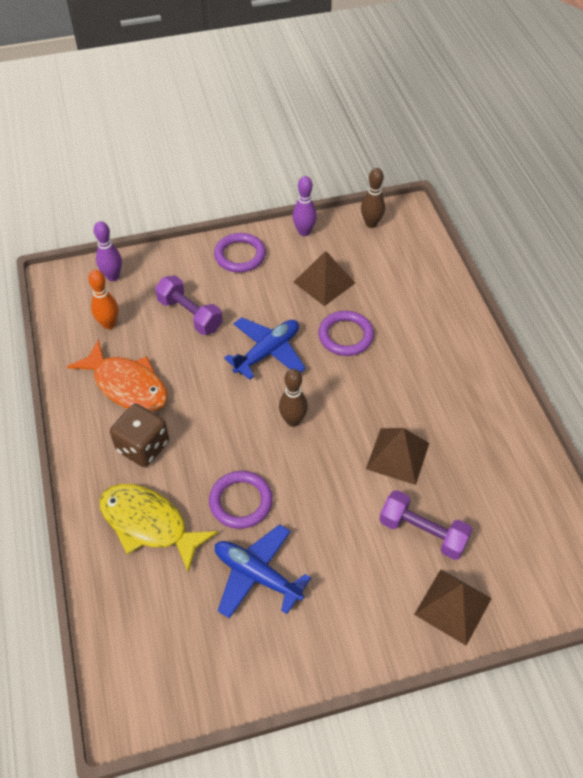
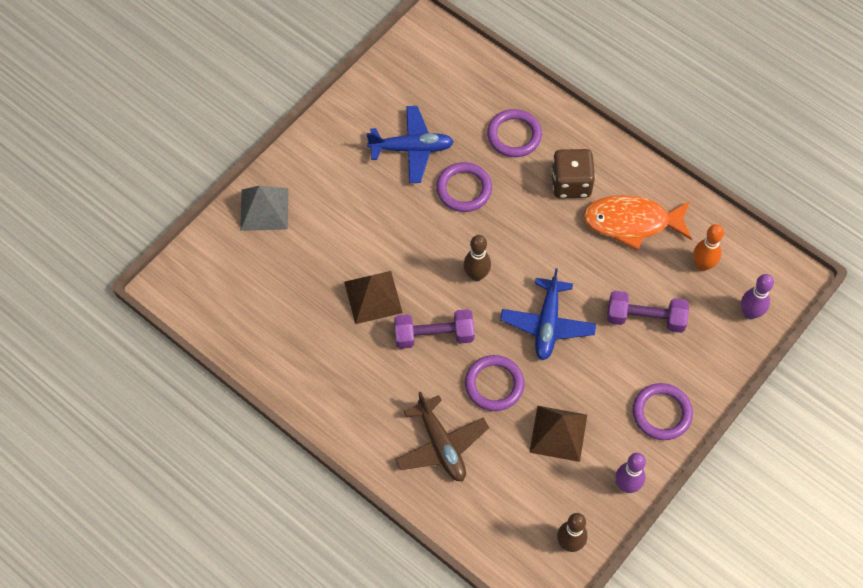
camera: 145 degrees right, 10 degrees up
(149, 524) = (514, 135): yellow fish -> purple ring
(418, 320) = (441, 445): none -> brown plane
(423, 532) = (316, 247): purple dumbbell -> purple dumbbell (434, 335)
(453, 606) = (264, 209): brown pyramid -> grey pyramid

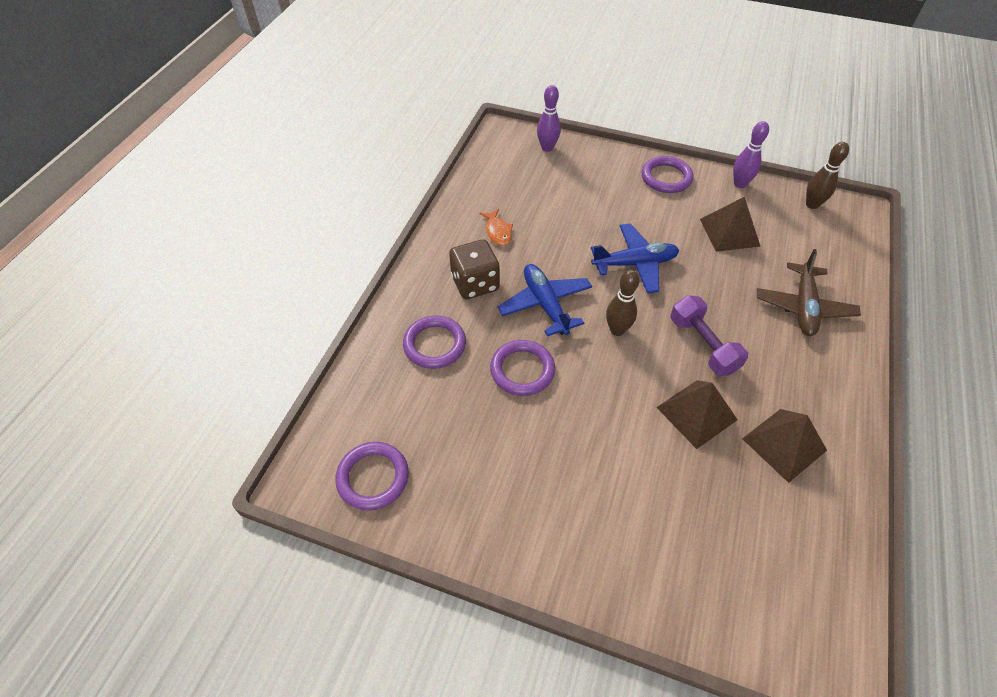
camera: 110 degrees left, 10 degrees down
(264, 209) = (655, 583): grey pyramid -> none
(320, 345) = (784, 444): none -> brown pyramid
(411, 149) = (491, 438): blue plane -> blue plane (545, 304)
(441, 445) = (803, 307): brown plane -> brown plane turned 150 degrees clockwise
(494, 384) = (718, 285): purple ring -> purple ring (373, 477)
(632, 222) = (497, 231): orange fish -> orange fish, size x0.49
(645, 318) = (589, 203): purple dumbbell -> none
(702, 265) = (518, 180): orange bowling pin -> none

